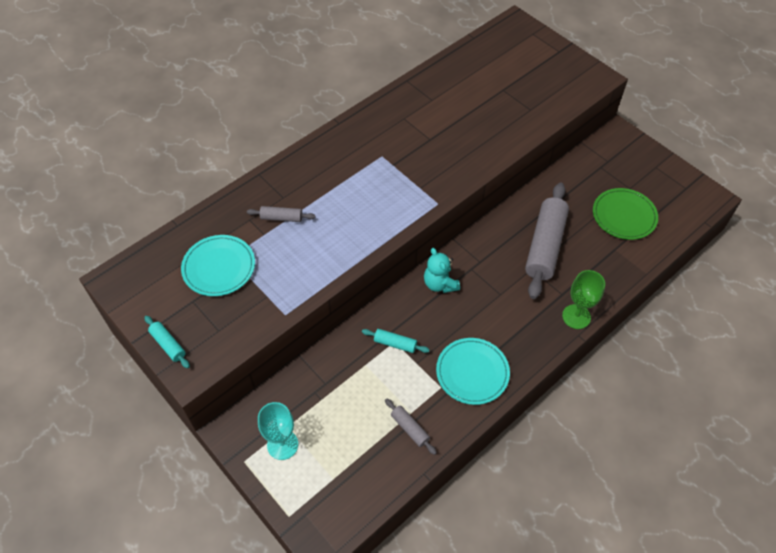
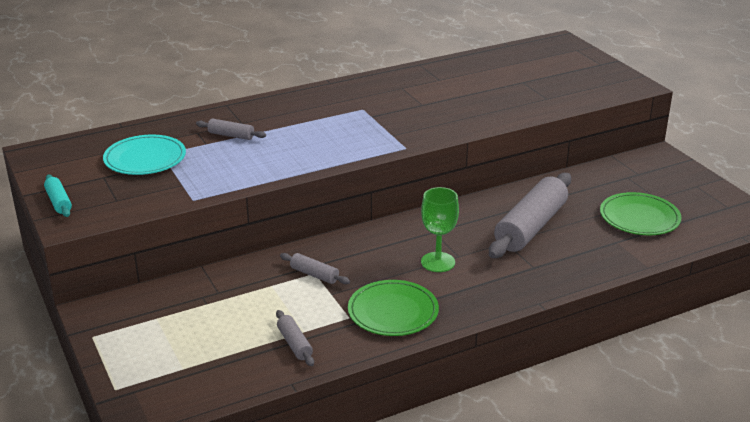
camera: 15 degrees right, 25 degrees down
(282, 445) = (142, 331): turquoise goblet -> none
(395, 343) = (314, 275): turquoise rolling pin -> grey rolling pin
(440, 284) = (391, 237): turquoise teddy bear -> none
(472, 372) = (393, 312): turquoise plate -> green plate
(576, 316) = (543, 287): green goblet -> green goblet (438, 262)

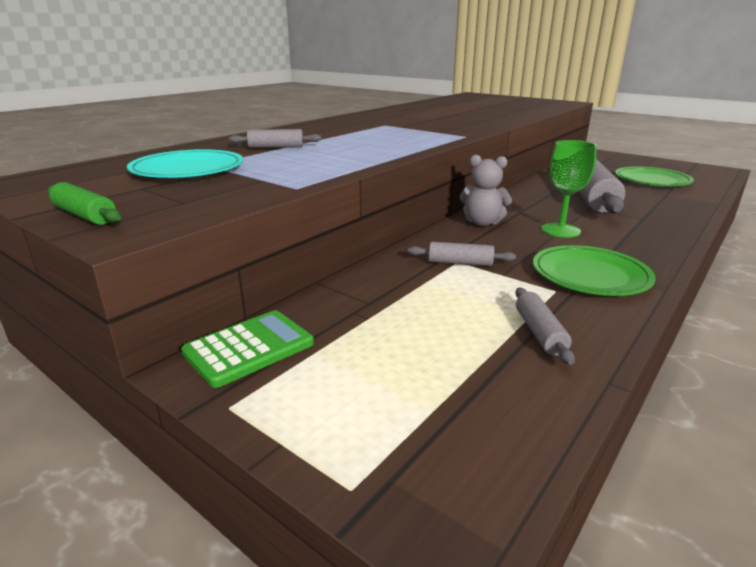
camera: 25 degrees left, 5 degrees down
(58, 202) = (85, 215): turquoise rolling pin -> green rolling pin
(125, 305) = (249, 348): none -> green calculator
(295, 344) = (540, 333): grey rolling pin -> grey rolling pin turned 45 degrees clockwise
(384, 236) = (482, 223): none -> grey teddy bear

